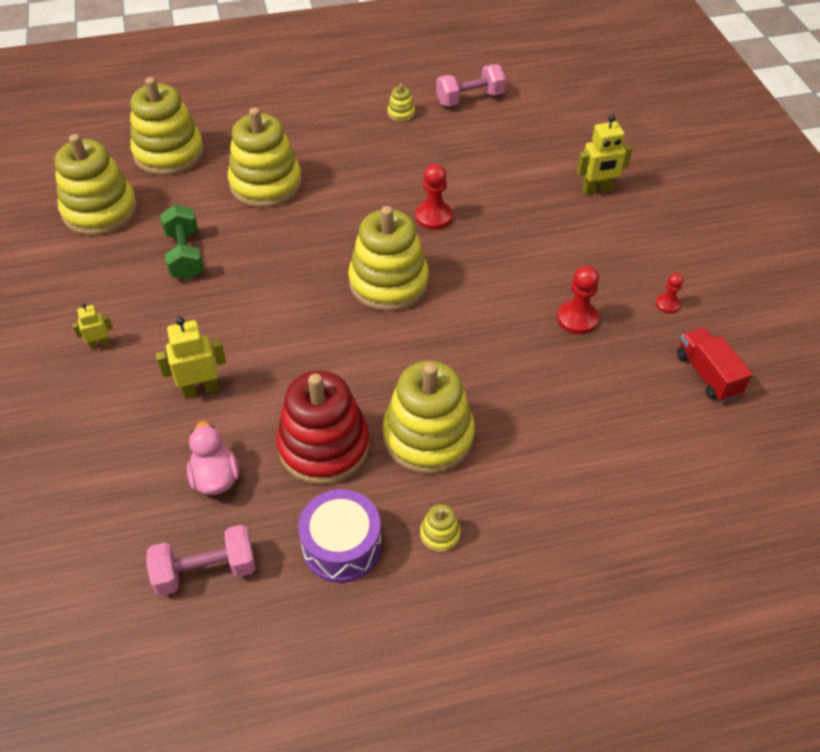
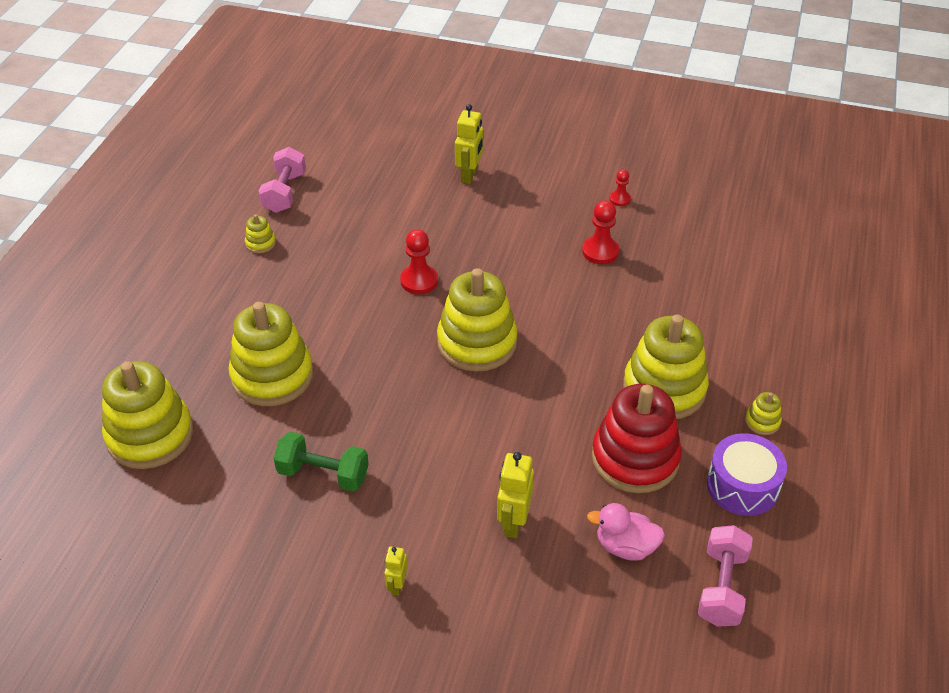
camera: 60 degrees left, 5 degrees down
(100, 211) = (191, 525): yellow stacking toy -> none
(707, 374) = (699, 214): red truck -> none

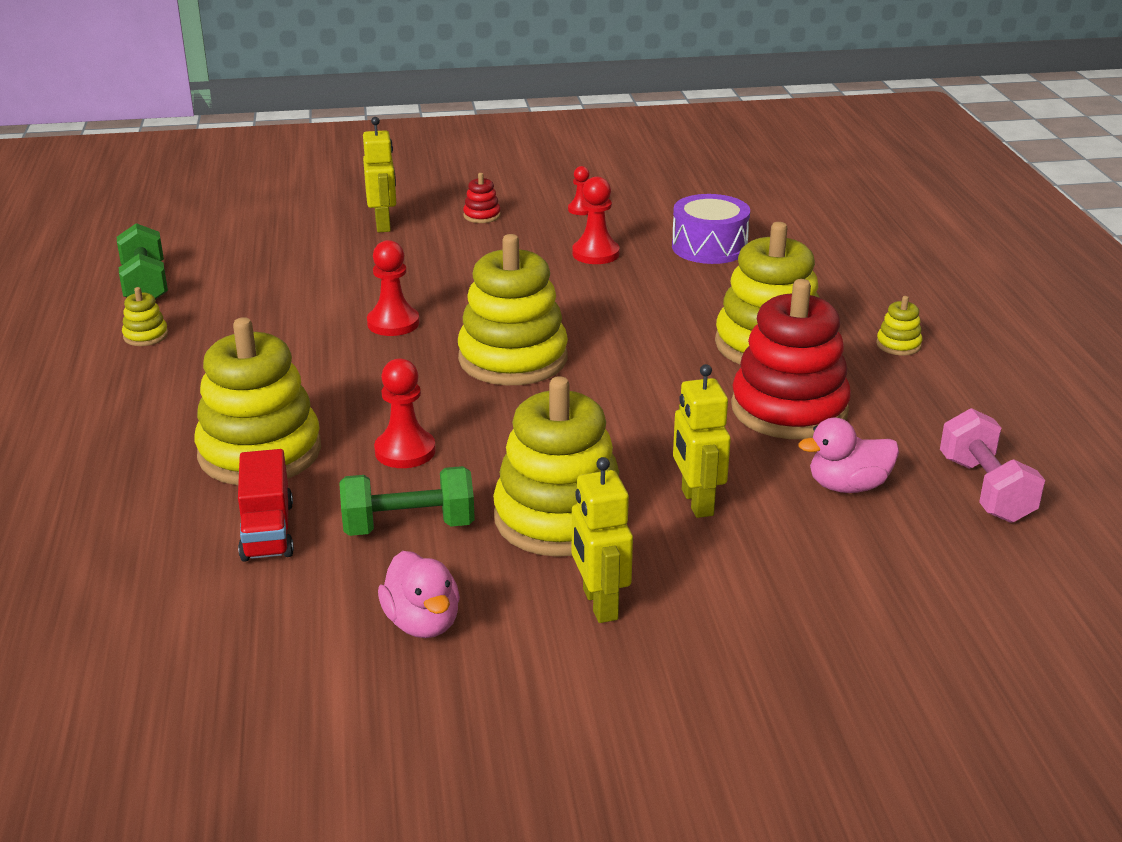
camera: 25 degrees left, 15 degrees down
(150, 435) = (117, 556): yellow stacking toy -> yellow stacking toy (559, 518)
(241, 446) = (267, 531): none -> red truck
(285, 193) = (145, 285): pink dumbbell -> green dumbbell
(286, 558) = (422, 623): none -> pink duck
(358, 406) = (405, 451): none -> red pawn
(397, 585) = (599, 604): yellow robot -> yellow robot, size x1.72
(543, 185) = (482, 216): none -> red stacking toy
(742, 486) = (927, 400): purple drum -> purple drum (709, 247)

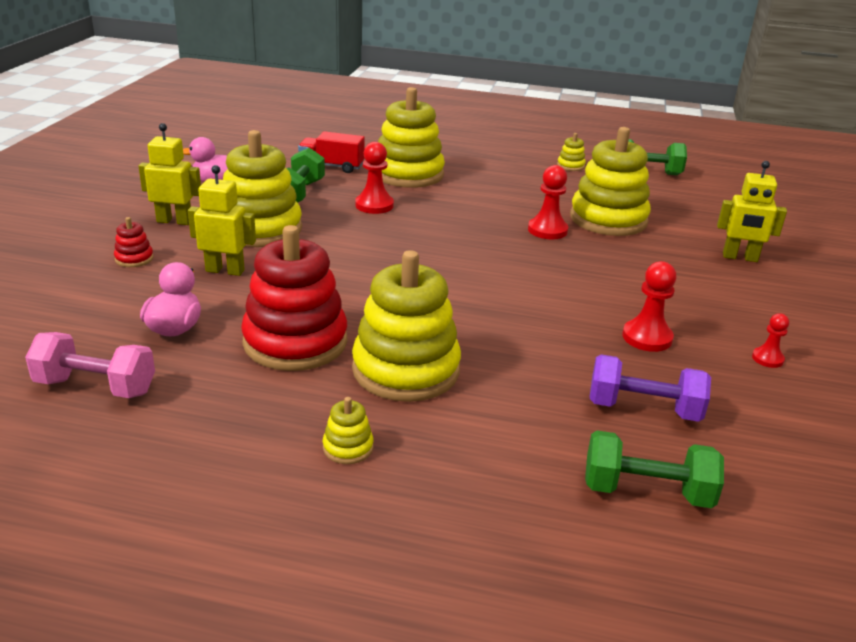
camera: 110 degrees right, 0 degrees up
(482, 216) = (756, 303): red stacking toy -> red stacking toy (134, 259)
(513, 359) = (464, 257): yellow stacking toy -> yellow stacking toy (608, 219)
(709, 247) = (643, 409): purple drum -> purple dumbbell
(806, 239) = (646, 491): none -> green dumbbell

